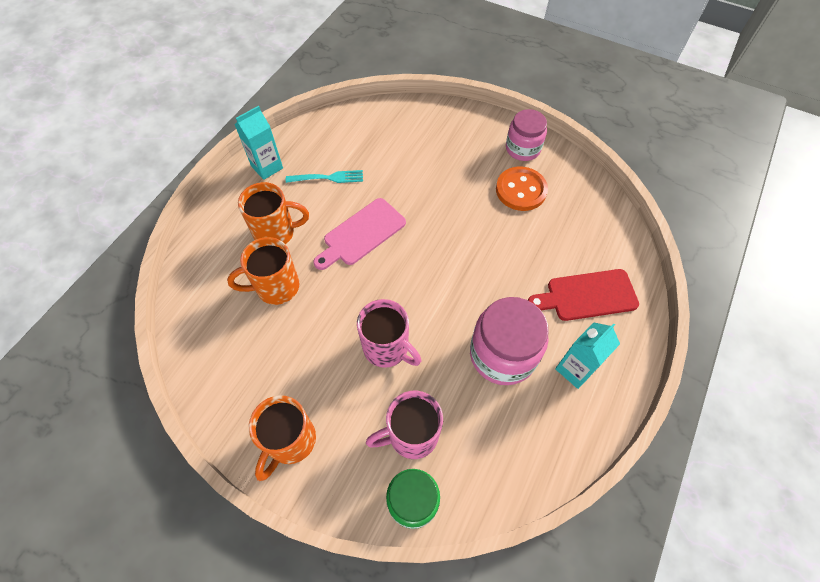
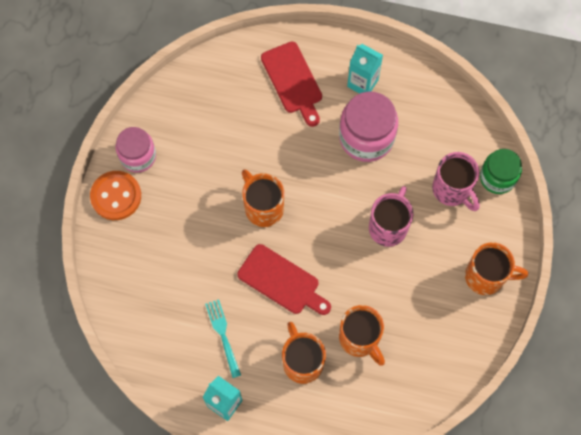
camera: 105 degrees left, 10 degrees up
(362, 234) = (281, 281): pink cutting board -> red cutting board
(444, 235) = (263, 207): none -> orange mug
(521, 190) = (192, 149): orange button -> orange button (116, 196)

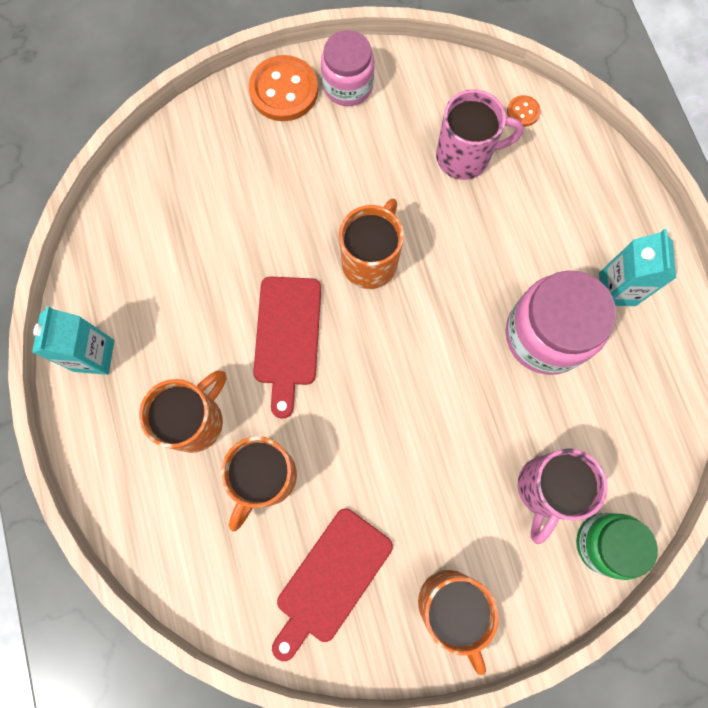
camera: 60 degrees right, 5 degrees up
(222, 66) = (523, 112): none -> orange button
(223, 335) = (179, 305): turquoise fork -> none
(293, 81) = (561, 203): red cutting board -> red cutting board (331, 579)
(388, 226) = (440, 431): pink mug -> pink mug (465, 156)

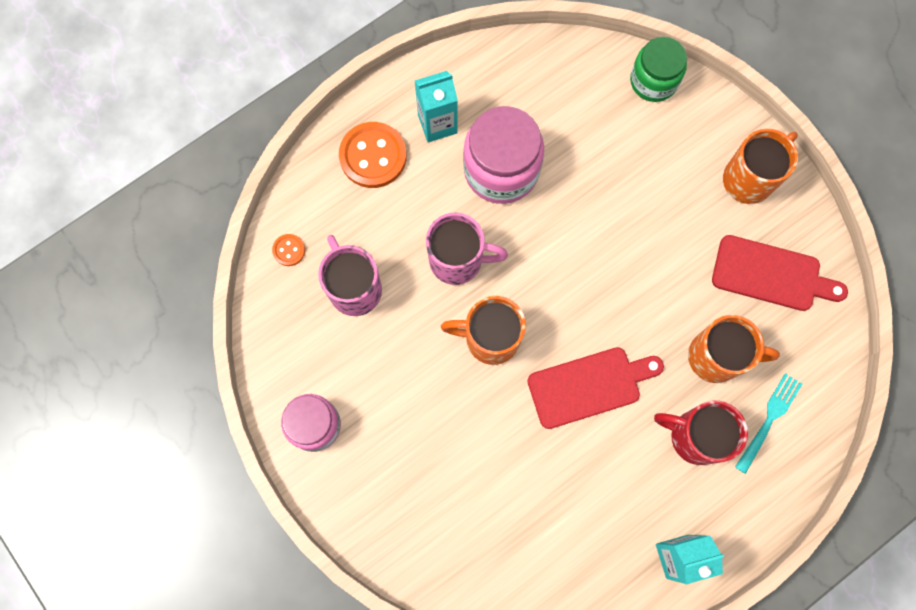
camera: 110 degrees left, 0 degrees up
(180, 505) = (769, 419): none -> turquoise fork
(196, 420) = (695, 436): orange mug -> red mug
(284, 90) = (341, 487): orange button -> orange button (373, 156)
(545, 489) = (630, 134): pink mug -> pink mug (458, 260)

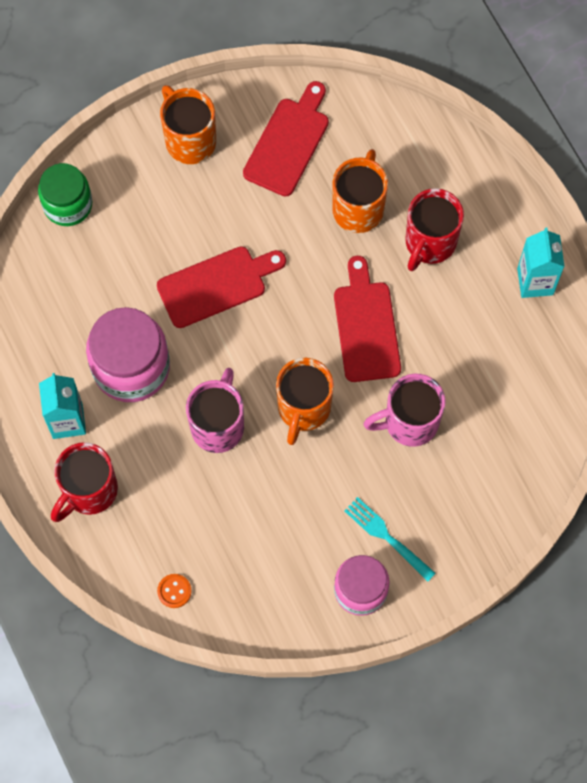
camera: 80 degrees left, 5 degrees down
(354, 288) = (228, 531): pink mug -> pink mug (409, 422)
(373, 156) = (89, 491): orange button -> red mug
(601, 232) = (216, 285): none -> red cutting board
(769, 419) = (424, 176): turquoise fork -> turquoise fork (387, 537)

